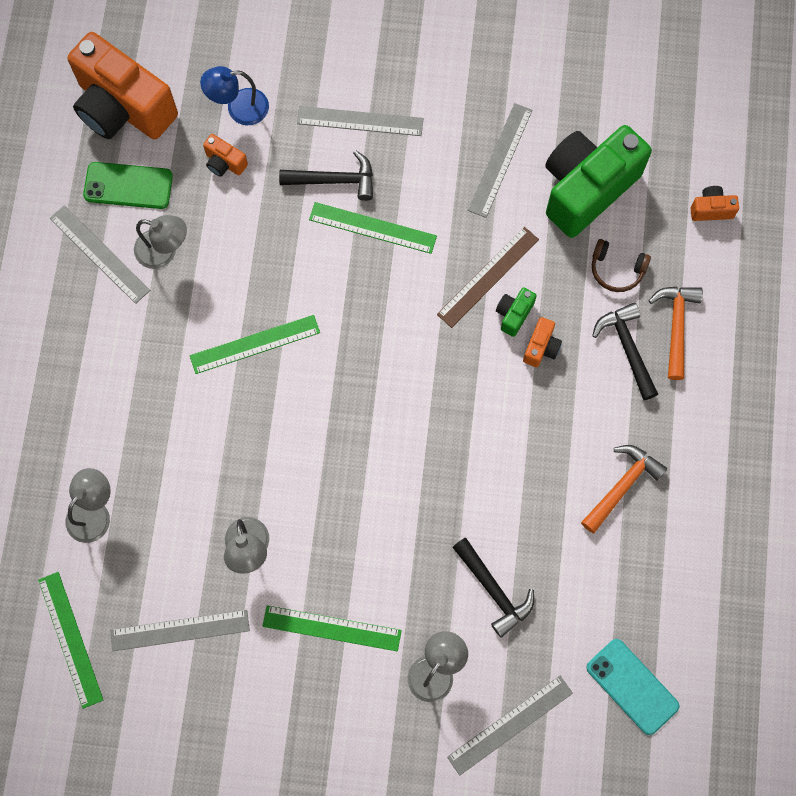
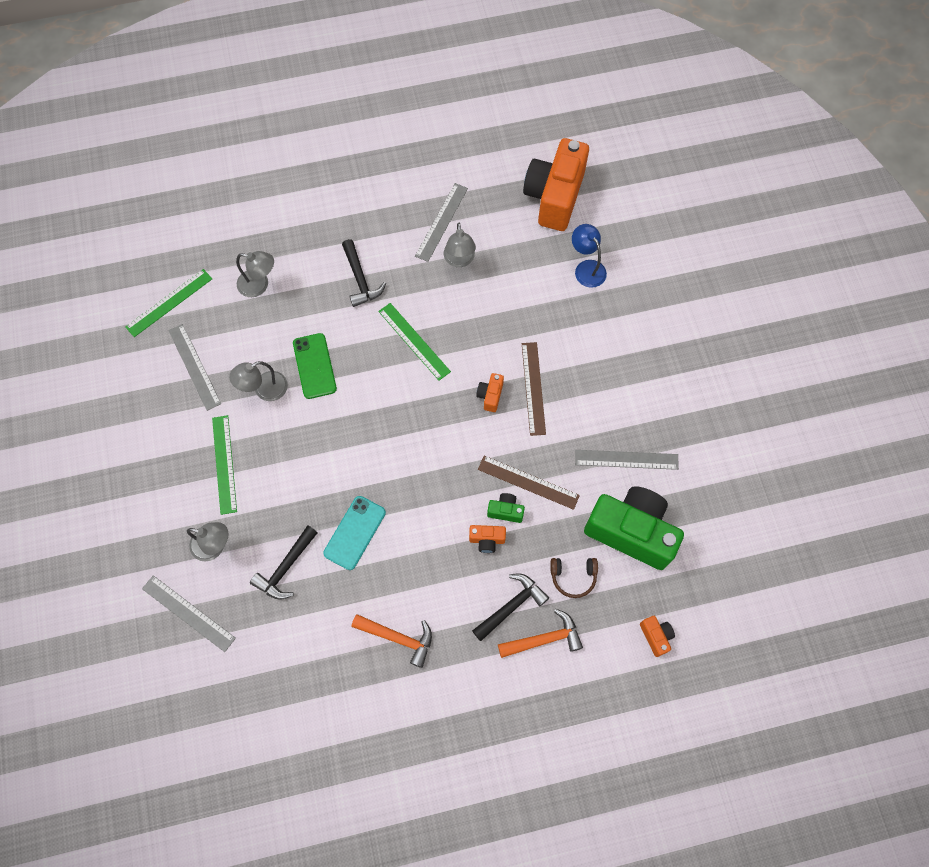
camera: 70 degrees right, 5 degrees down
(128, 186) = (498, 221): green phone -> green phone (314, 366)
(224, 163) = (541, 274): orange camera -> orange camera (490, 396)
(334, 180) = (559, 349): black hammer -> black hammer (360, 279)
(360, 121) = (613, 351): grey ruler -> none
(372, 228) = (533, 388): green ruler -> brown ruler
(616, 269) = (573, 577): brown headphones -> brown headphones turned 90 degrees counterclockwise
(632, 686) = (242, 696): turquoise phone -> turquoise phone (355, 533)

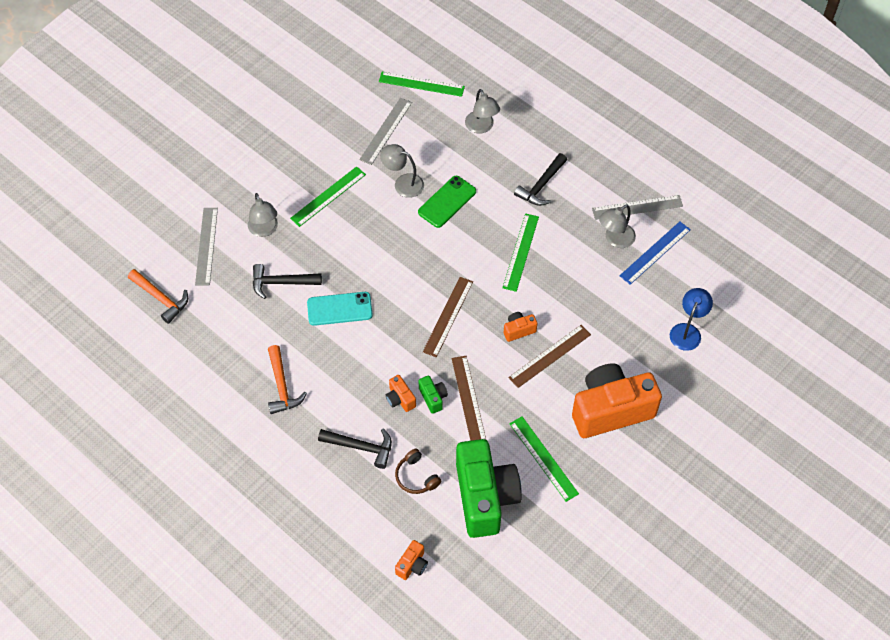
camera: 55 degrees right, 10 degrees down
(433, 444) = (448, 316): none -> brown ruler
(495, 239) = (655, 252): none -> blue ruler
(544, 639) = (352, 485): orange hammer -> orange hammer (161, 298)
(554, 197) = (731, 270): orange camera -> orange camera (610, 410)
(626, 459) = (543, 458): grey ruler -> green ruler

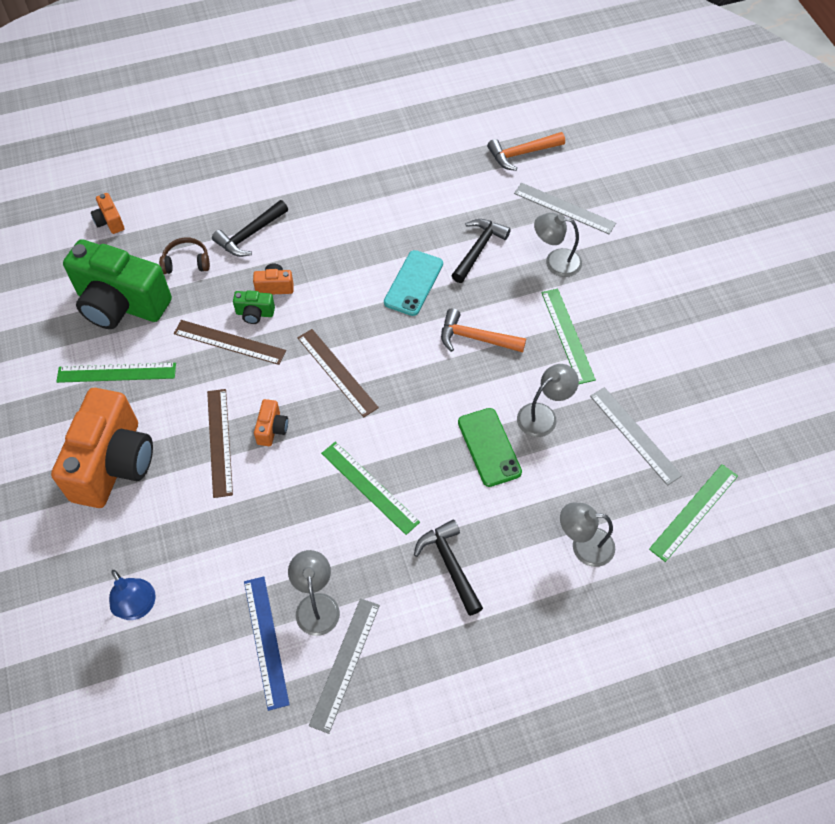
camera: 120 degrees right, 0 degrees up
(282, 386) = (359, 204): orange hammer -> orange hammer (475, 338)

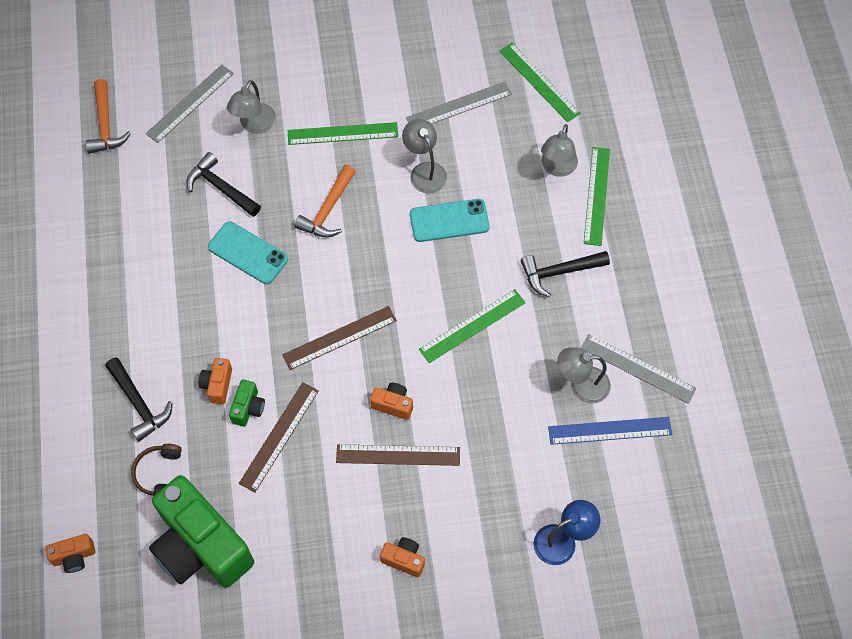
camera: 80 degrees left, 5 degrees up
(114, 464) = (404, 559): orange camera -> orange camera, size x0.41
(116, 372) = (292, 554): green ruler -> green ruler (596, 195)
(121, 304) = (201, 546): green camera -> green camera turned 105 degrees clockwise
(489, 447) = (449, 221): green phone -> turquoise phone

